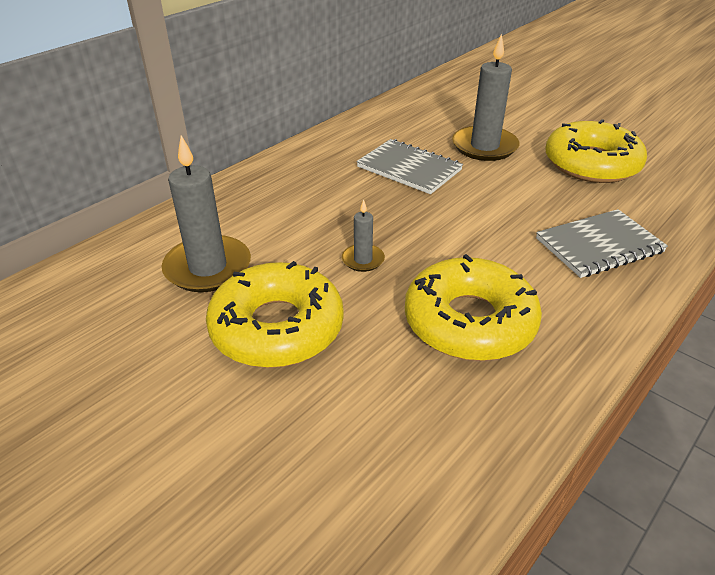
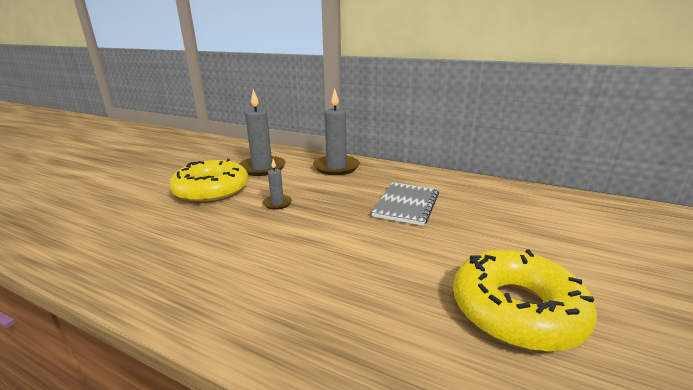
camera: 75 degrees right, 15 degrees down
(469, 321) = (210, 247): yellow donut -> none
(484, 146) = (480, 234): grey candle -> grey candle (336, 167)
(599, 245) = (330, 315): grey notebook -> none

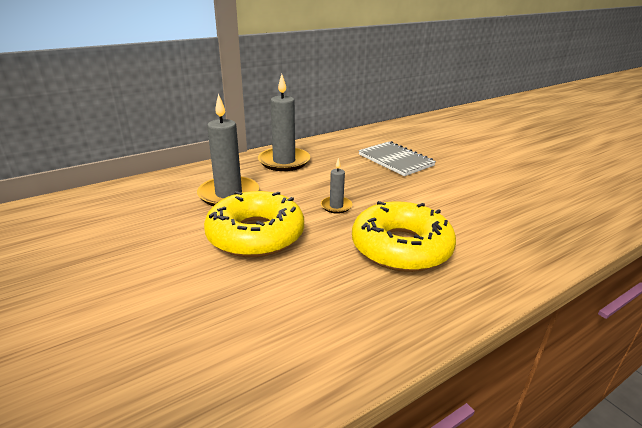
camera: 60 degrees left, 5 degrees up
(516, 310) = (540, 175): yellow donut -> yellow donut (401, 247)

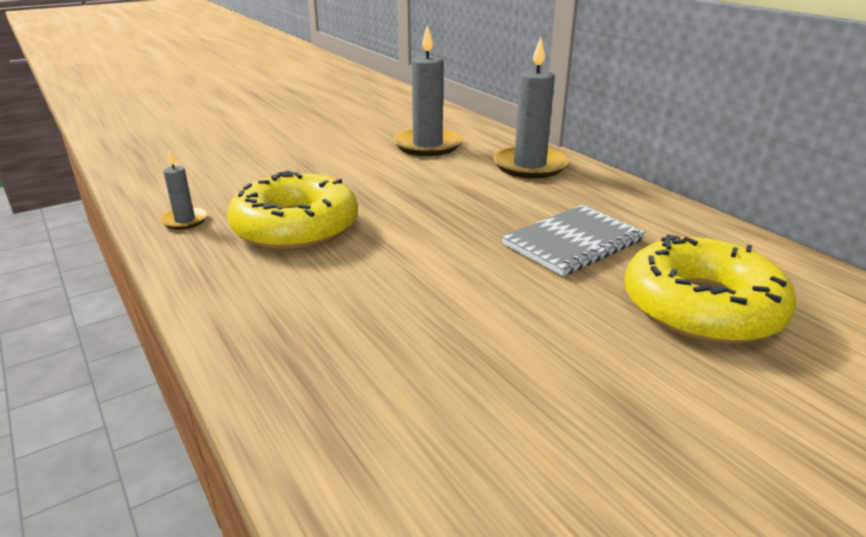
camera: 90 degrees right, 0 degrees up
(255, 235) = (340, 160): yellow donut -> yellow donut (701, 307)
(336, 206) = (399, 195): grey candle -> grey candle (185, 220)

